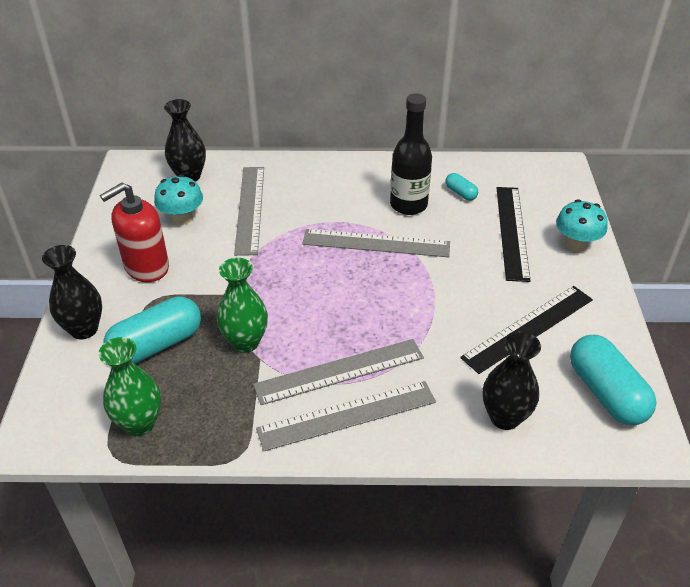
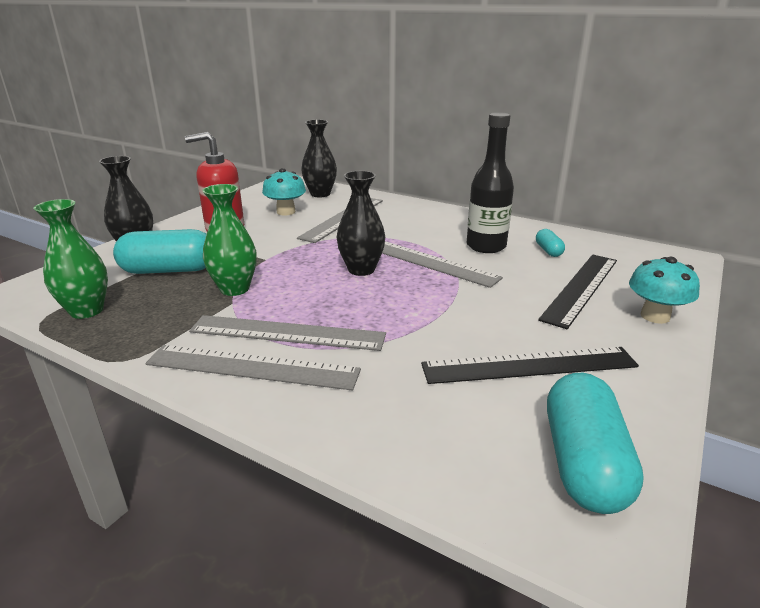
camera: 30 degrees right, 15 degrees down
(504, 417) = (418, 434): black vase -> black vase (361, 269)

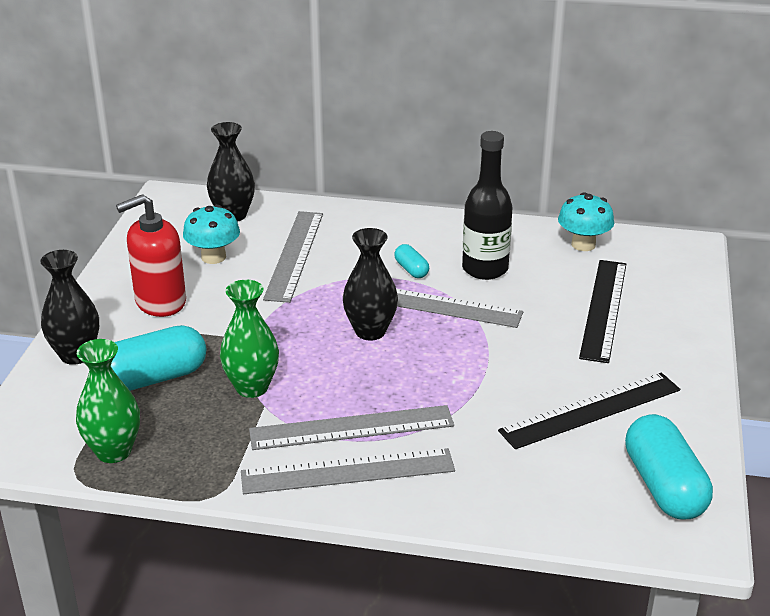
camera: 20 degrees left, 5 degrees up
(548, 251) = (553, 262): turquoise capsule -> turquoise capsule (411, 270)
(655, 316) = (680, 330): turquoise mushroom -> turquoise mushroom (583, 244)

